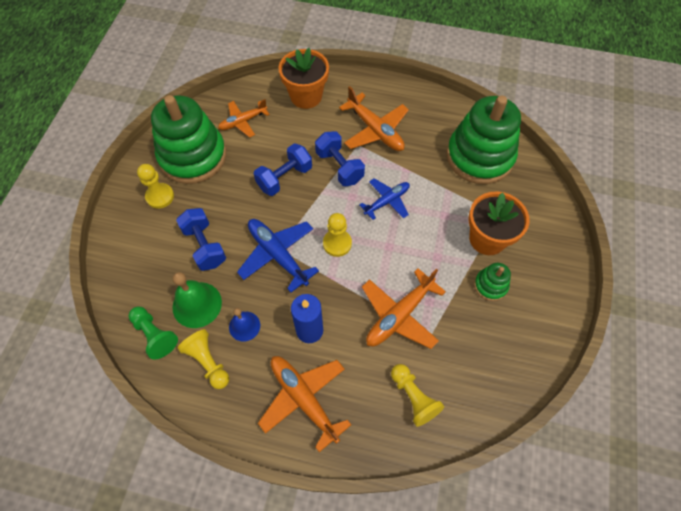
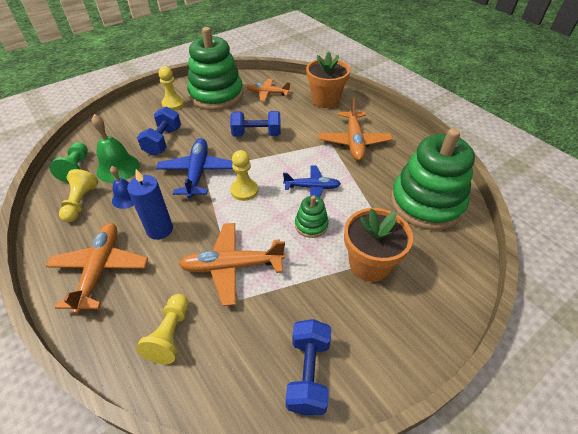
camera: 40 degrees right, 15 degrees down
(339, 167) = (301, 148): blue dumbbell -> blue dumbbell (308, 373)
(490, 285) = (333, 301): green stacking toy -> green stacking toy (311, 225)

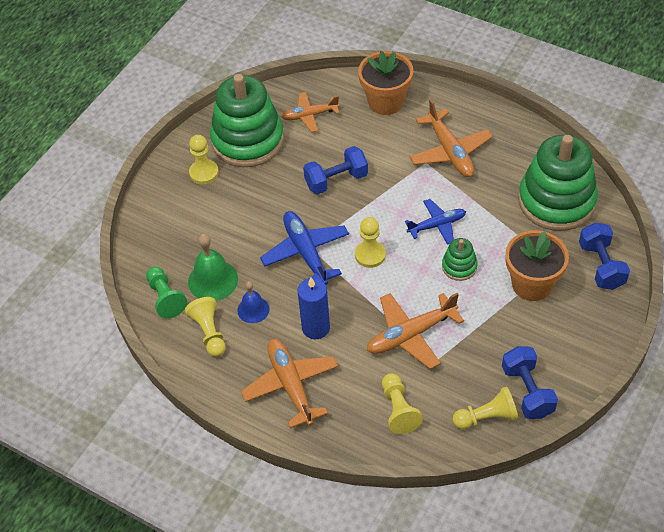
camera: 20 degrees left, 5 degrees up
(163, 141) = (235, 229): blue dumbbell -> blue dumbbell (601, 266)
(249, 384) = (487, 417): none -> yellow pawn

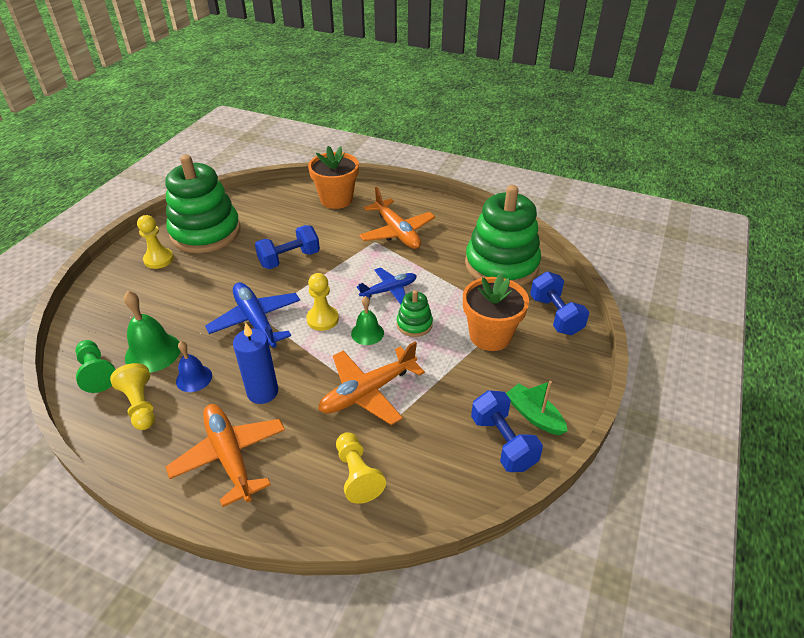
camera: 10 degrees left, 10 degrees down
(310, 115) = (266, 212): orange plane -> none
(413, 273) = (367, 333): none -> green bell
(487, 417) = (461, 475): yellow pawn -> none
(560, 369) = (534, 415): none -> green boat

